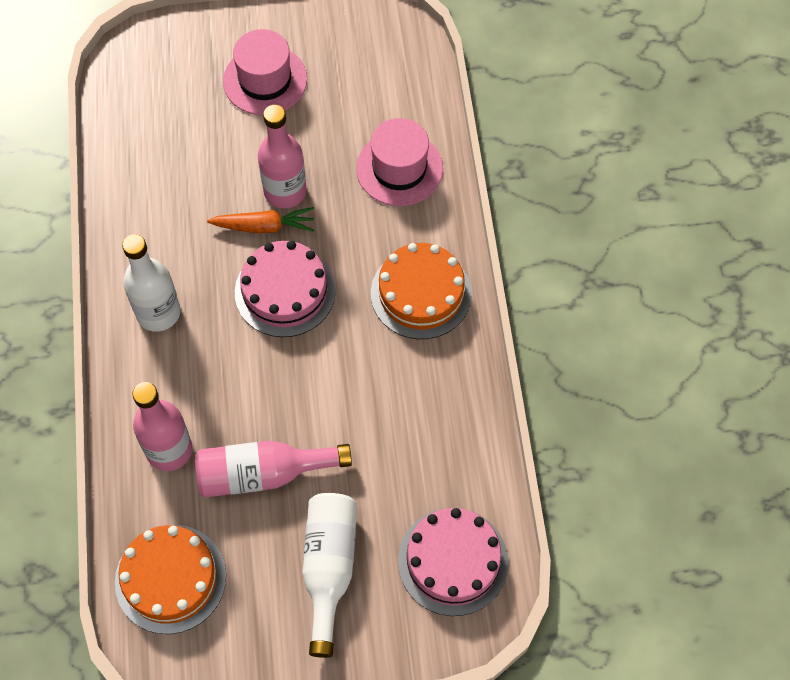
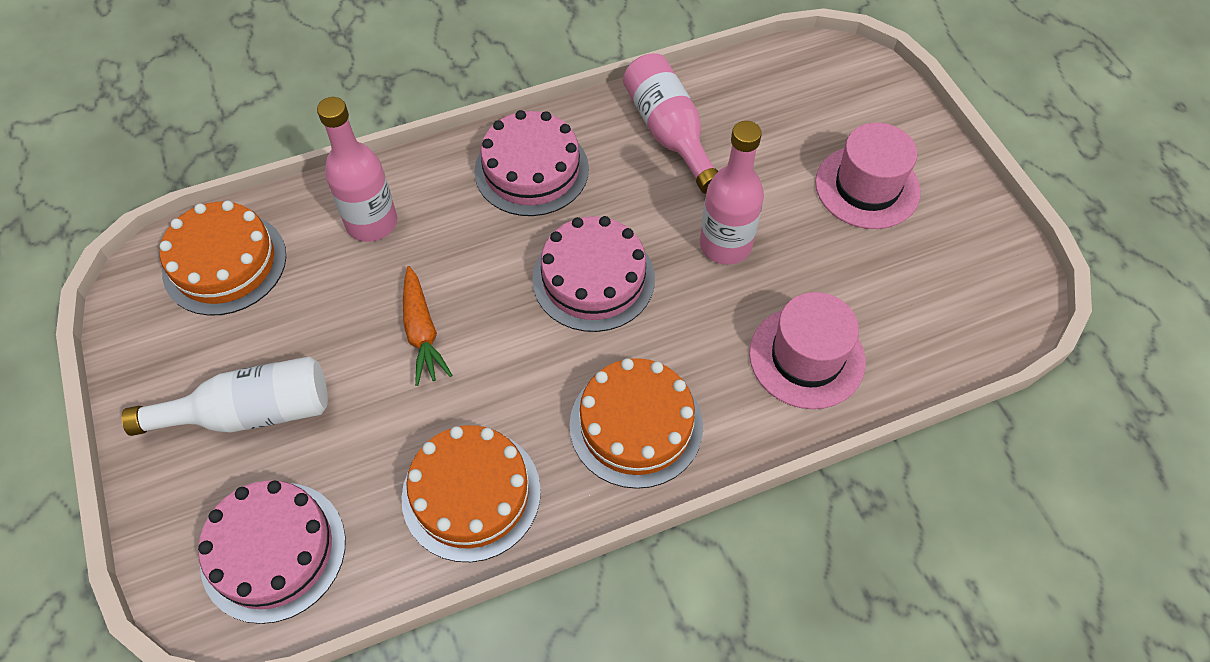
camera: 75 degrees right, 5 degrees down
(158, 313) = (531, 170): white bottle -> pink cake
(263, 474) = (358, 316): pink bottle -> pink bottle (669, 132)
(264, 226) = (671, 237): orange carrot -> orange carrot (422, 332)
(444, 415) = (471, 494): none -> orange cake

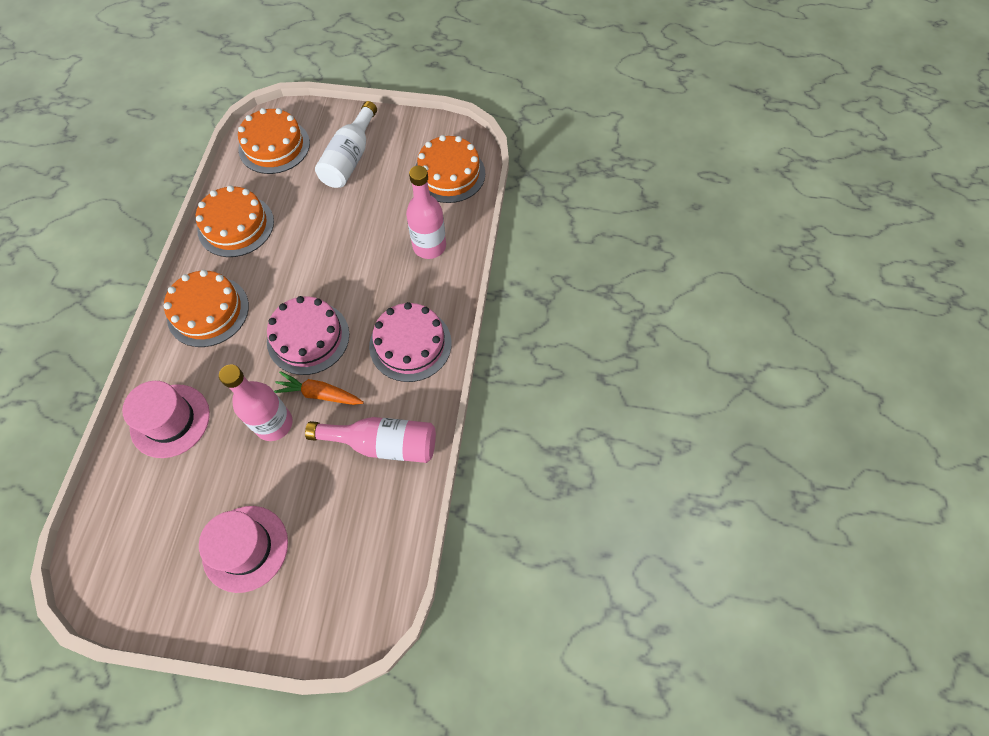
camera: 120 degrees right, 5 degrees up
(273, 551) = (274, 146): pink cake -> orange cake
(422, 332) = (339, 241): orange carrot -> orange carrot (319, 394)

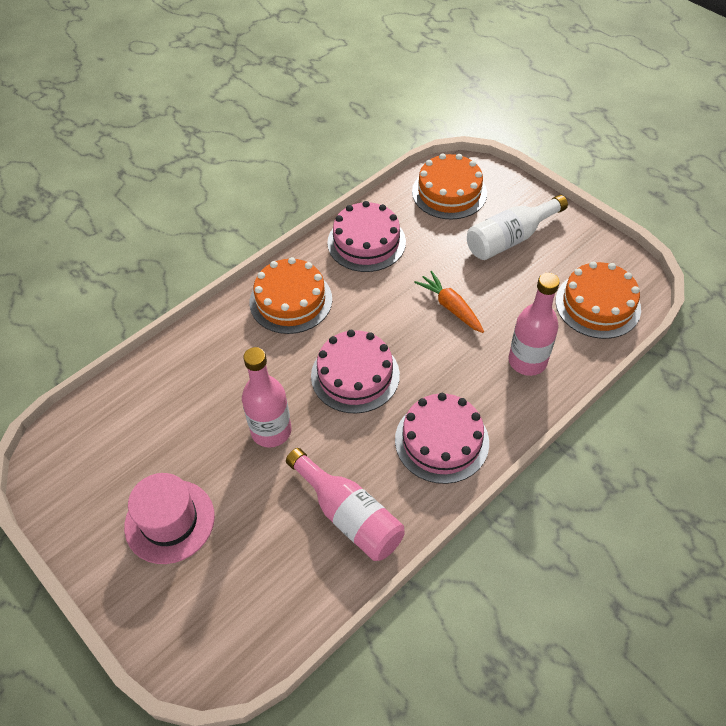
camera: 40 degrees right, 10 degrees down
(170, 420) = (195, 372): pink hat -> none
(236, 225) = (366, 242): orange cake -> pink cake
(319, 394) = (327, 431): orange carrot -> orange carrot (450, 307)

